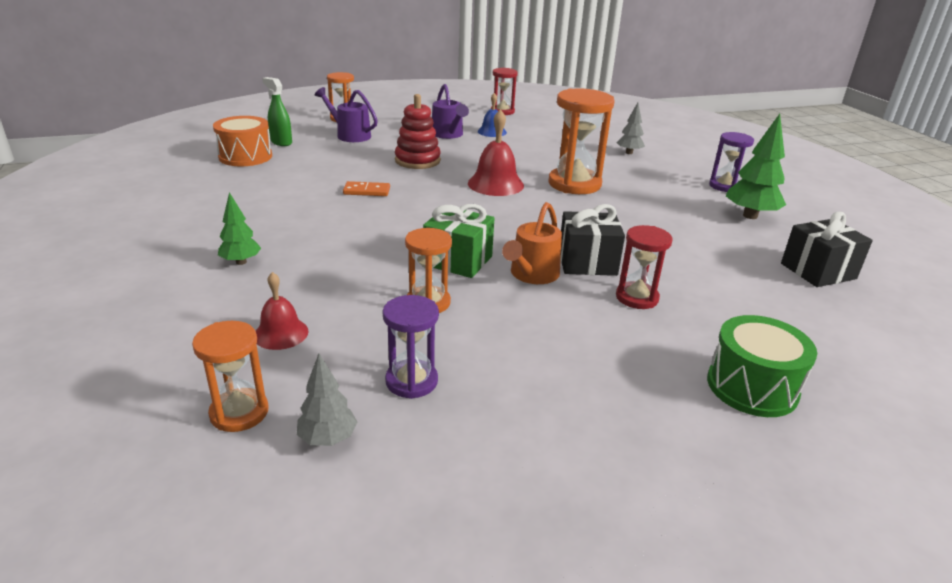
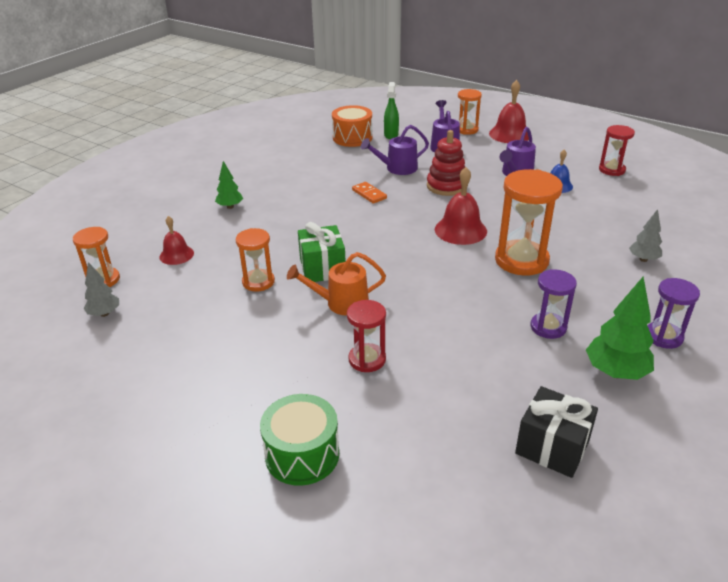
camera: 55 degrees right, 5 degrees up
(347, 164) = (397, 168): none -> purple watering can
(385, 111) = (510, 134): none -> red bell
(411, 381) = (173, 314): purple hourglass -> purple hourglass (548, 327)
(587, 262) = (391, 318): black gift -> none

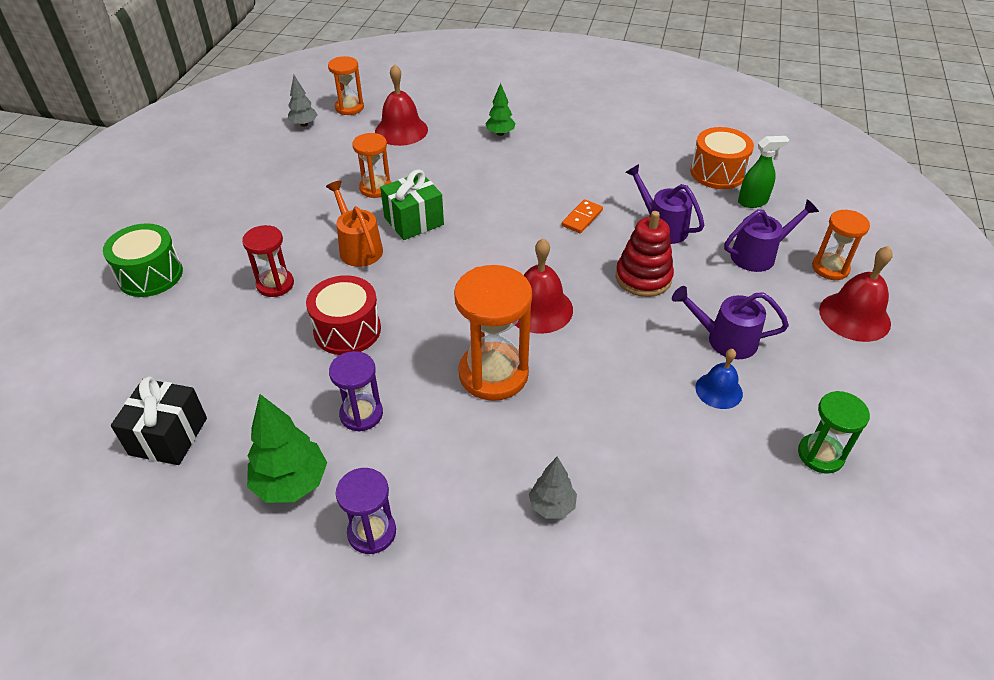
camera: 70 degrees right, 10 degrees up
(176, 255) = (401, 130): red bell -> red bell, size x1.61
(448, 323) = (347, 330): none -> red drum
(612, 170) = (820, 455): red hourglass -> green hourglass

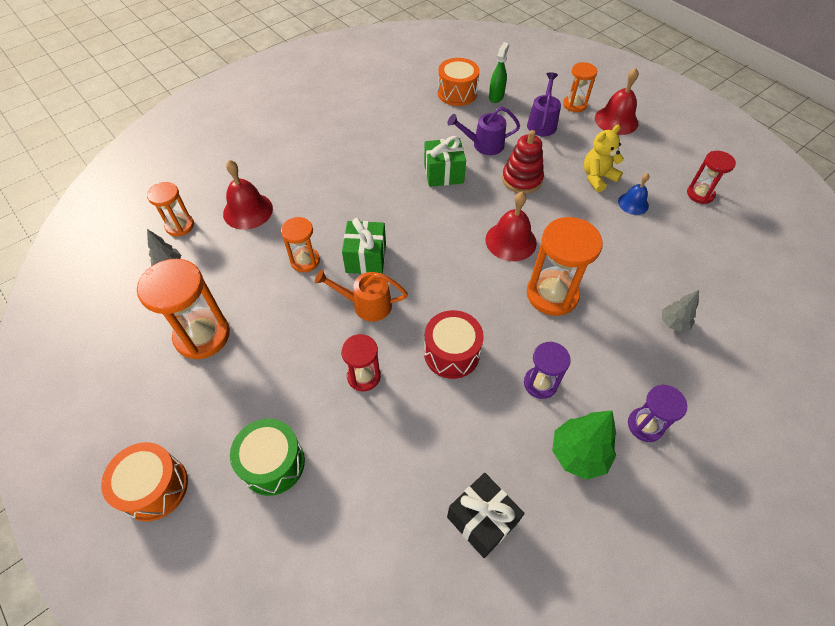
camera: 55 degrees left, 10 degrees up
(94, 226) = (155, 487): none -> orange drum
(248, 176) = (202, 335): none -> orange hourglass
(500, 133) = (312, 161): green tree -> none
(582, 218) = (443, 174): orange domino -> green gift
(724, 339) = (597, 178): purple watering can -> yellow teddy bear
(820, 455) = (700, 194): green hourglass -> red hourglass

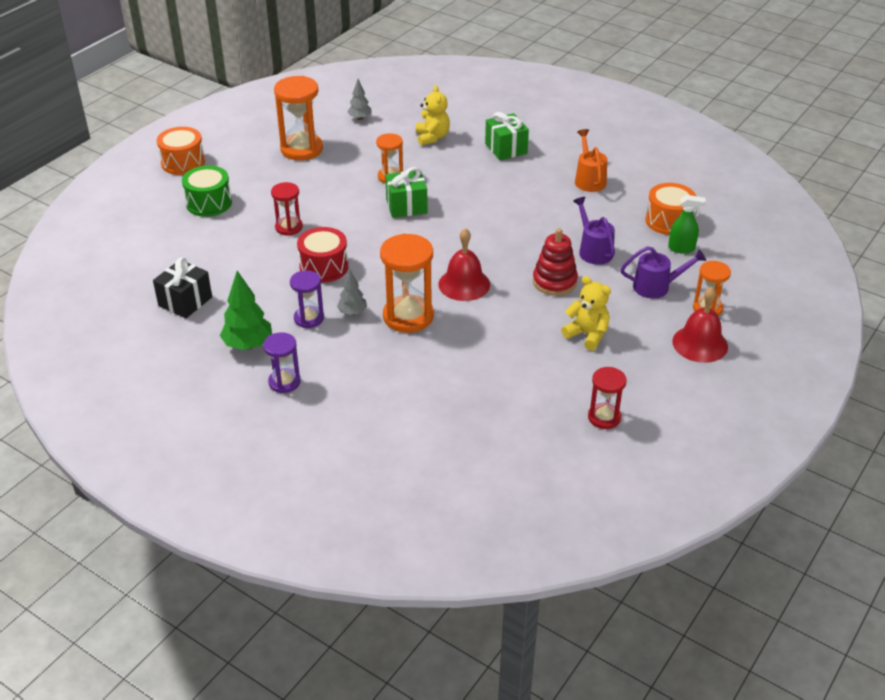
camera: 75 degrees right, 15 degrees down
(180, 226) = (401, 111): orange hourglass -> none
(248, 211) = (432, 137): red bell -> yellow teddy bear
(366, 304) = (357, 216): orange watering can -> orange watering can (589, 179)
(443, 174) = (535, 231): green gift -> green gift (506, 148)
(633, 203) = (560, 364): blue bell -> none
(673, 323) = (403, 398): grey tree -> grey tree (352, 312)

